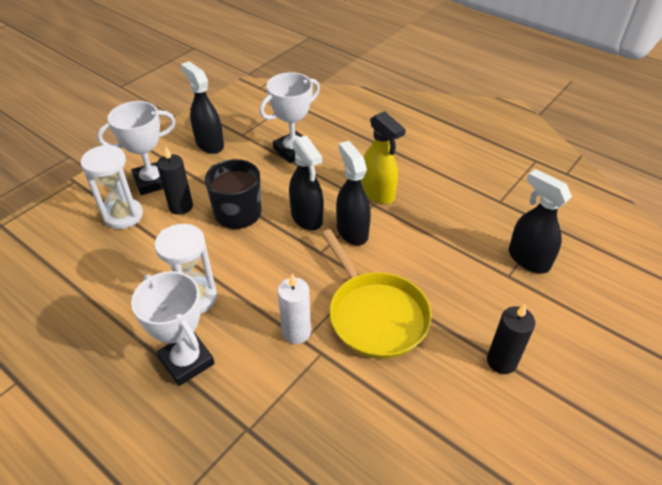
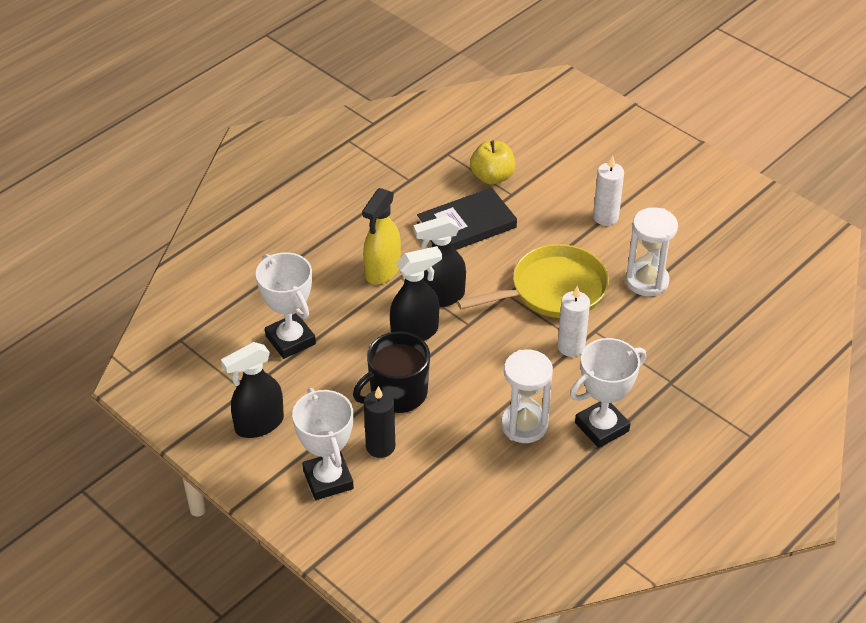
camera: 85 degrees left, 0 degrees up
(123, 215) = (389, 503): white hourglass -> white hourglass (647, 281)
(378, 193) = (382, 270): yellow spray bottle -> yellow spray bottle turned 150 degrees clockwise
(451, 244) = (466, 225): none -> black book
(501, 361) = (605, 217): black candle -> white candle
(528, 259) = (492, 177): black spray bottle -> yellow apple

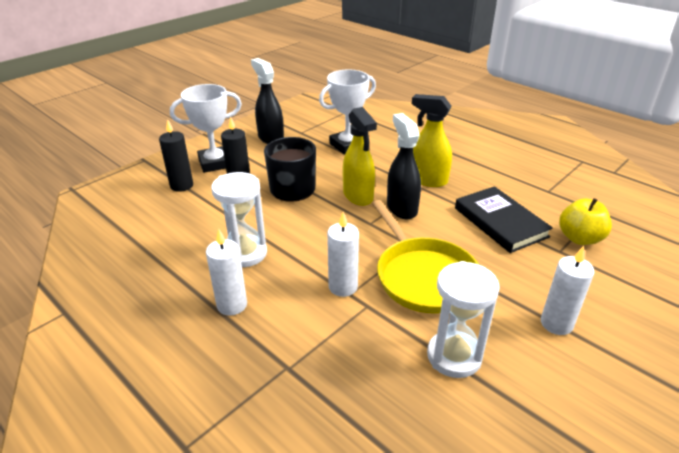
camera: 90 degrees right, 10 degrees down
(385, 507) = (181, 185): none -> black candle
(415, 332) = (358, 196): black spray bottle -> yellow spray bottle
(602, 427) = (232, 305): white trophy -> white candle

